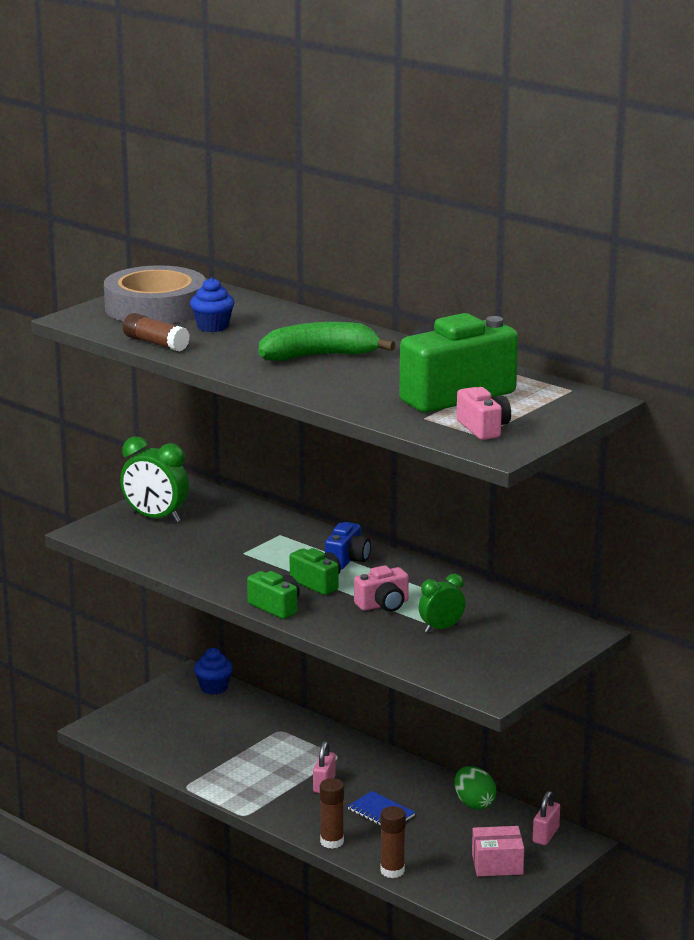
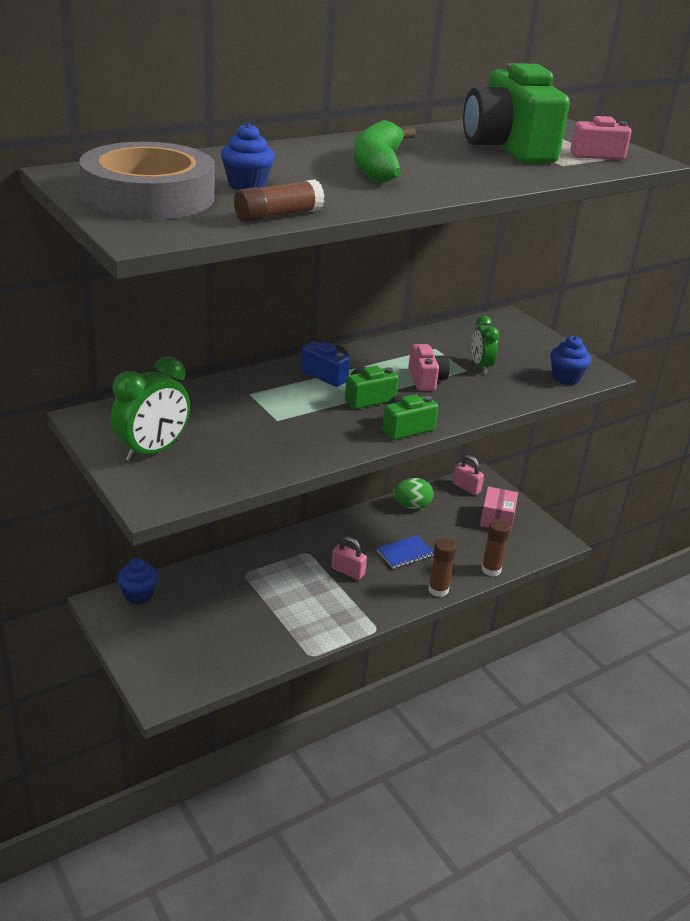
camera: 75 degrees left, 10 degrees up
(461, 676) = (566, 378): none -> blue cupcake

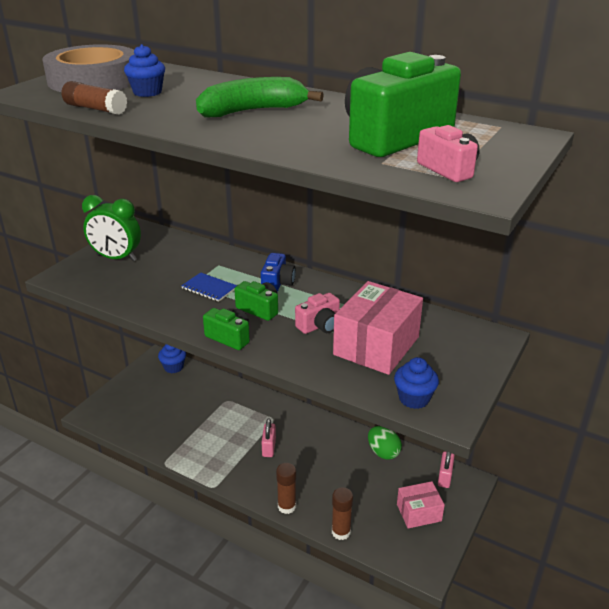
camera: 65 degrees right, 0 degrees up
(405, 553) = (317, 470): blue notebook -> blue notebook (209, 288)
(480, 366) = (376, 346): green clock -> pink box

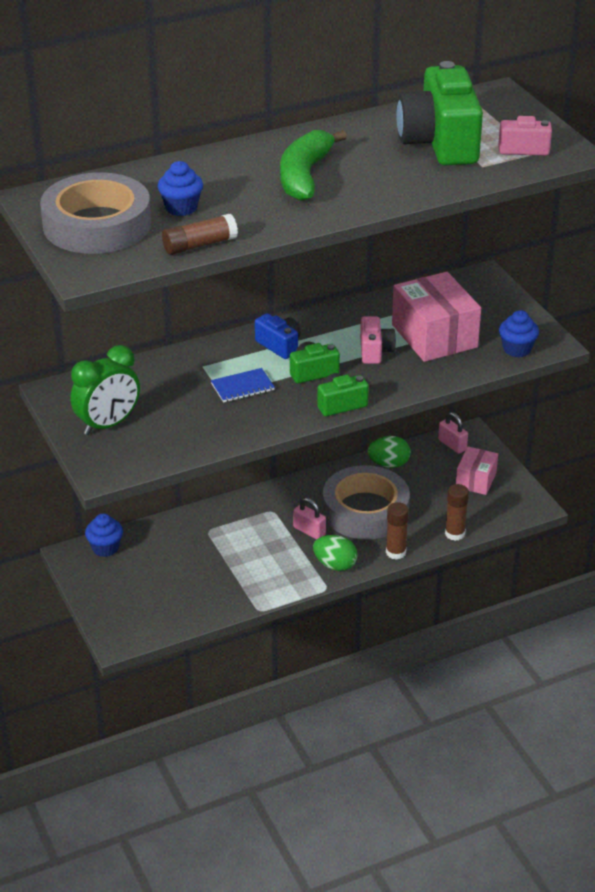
camera: 55 degrees left, 5 degrees up
(243, 479) = (335, 565): none -> green egg
(319, 465) = (365, 510): none -> grey tape

